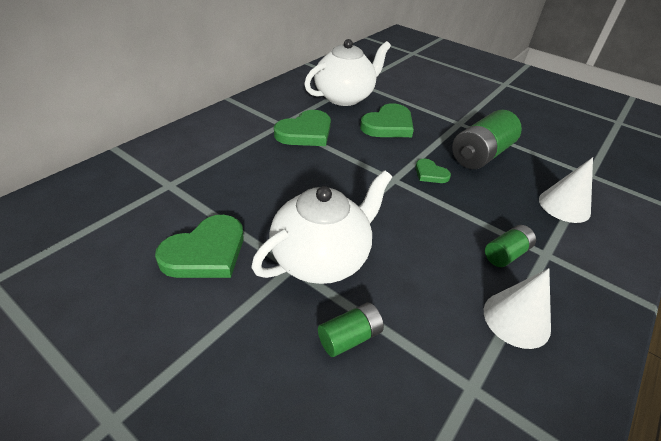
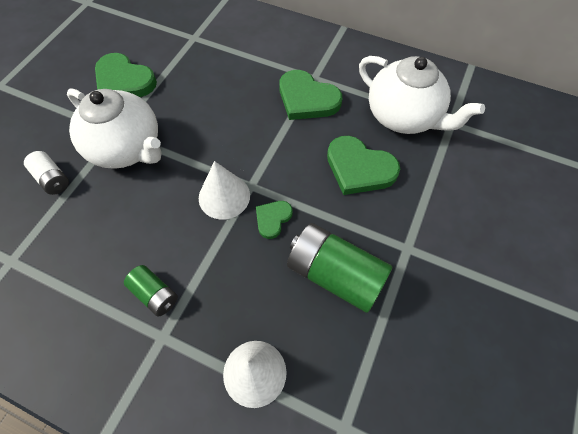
camera: 80 degrees right, 20 degrees up
(349, 337) = (52, 179): green battery -> white battery
(516, 319) = (74, 298): white cone -> white cone (224, 196)

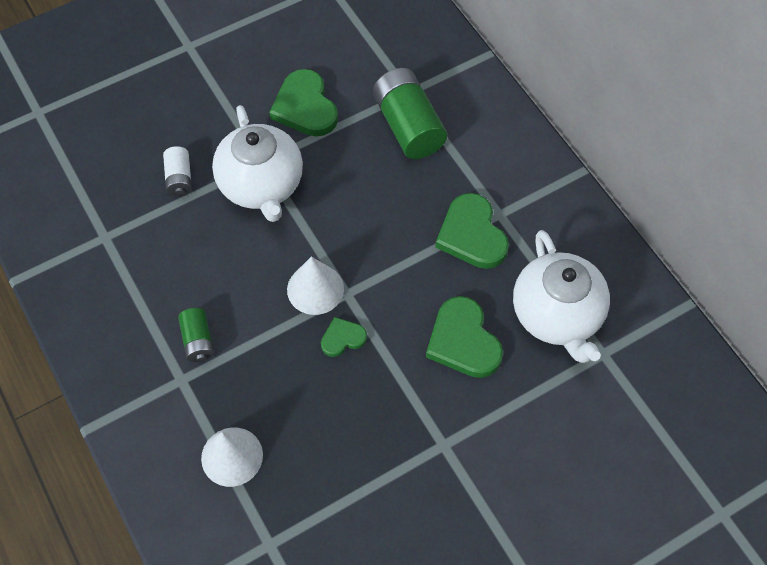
camera: 35 degrees right, 0 degrees up
(335, 274) = (358, 424): green battery -> green battery (408, 126)

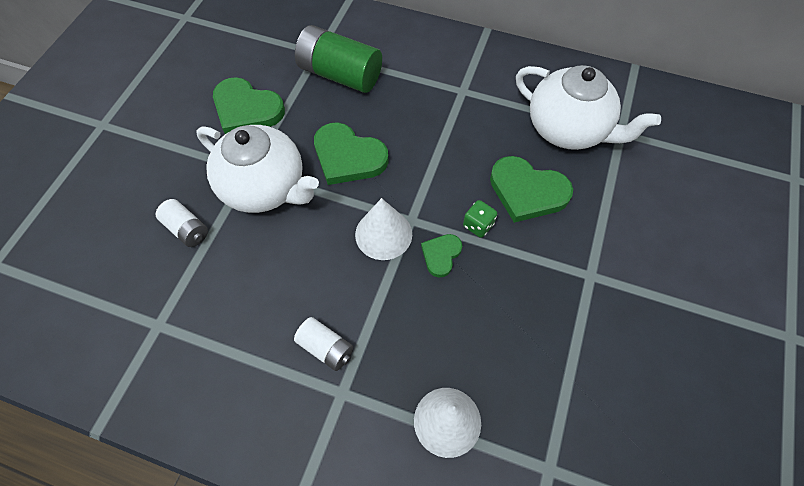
camera: 40 degrees left, 0 degrees up
(198, 340) = (326, 348): green battery -> white battery
(394, 337) = (478, 225): none -> green dice
(472, 235) = (458, 116): green heart -> green heart (348, 157)

